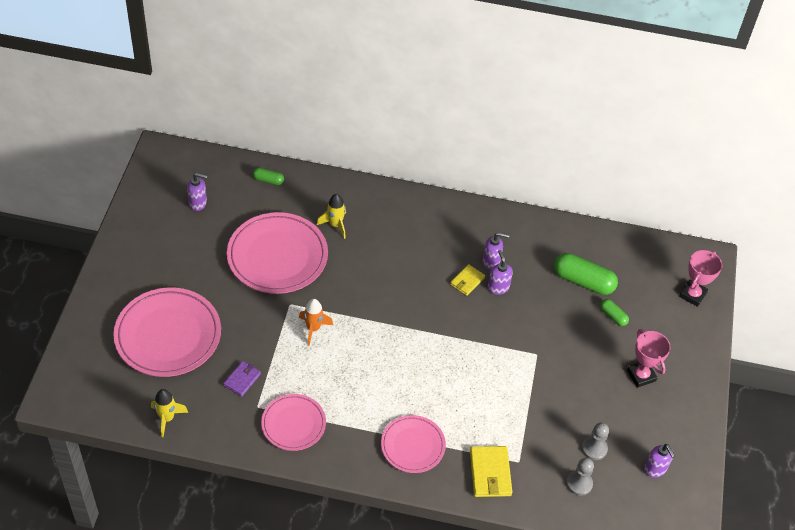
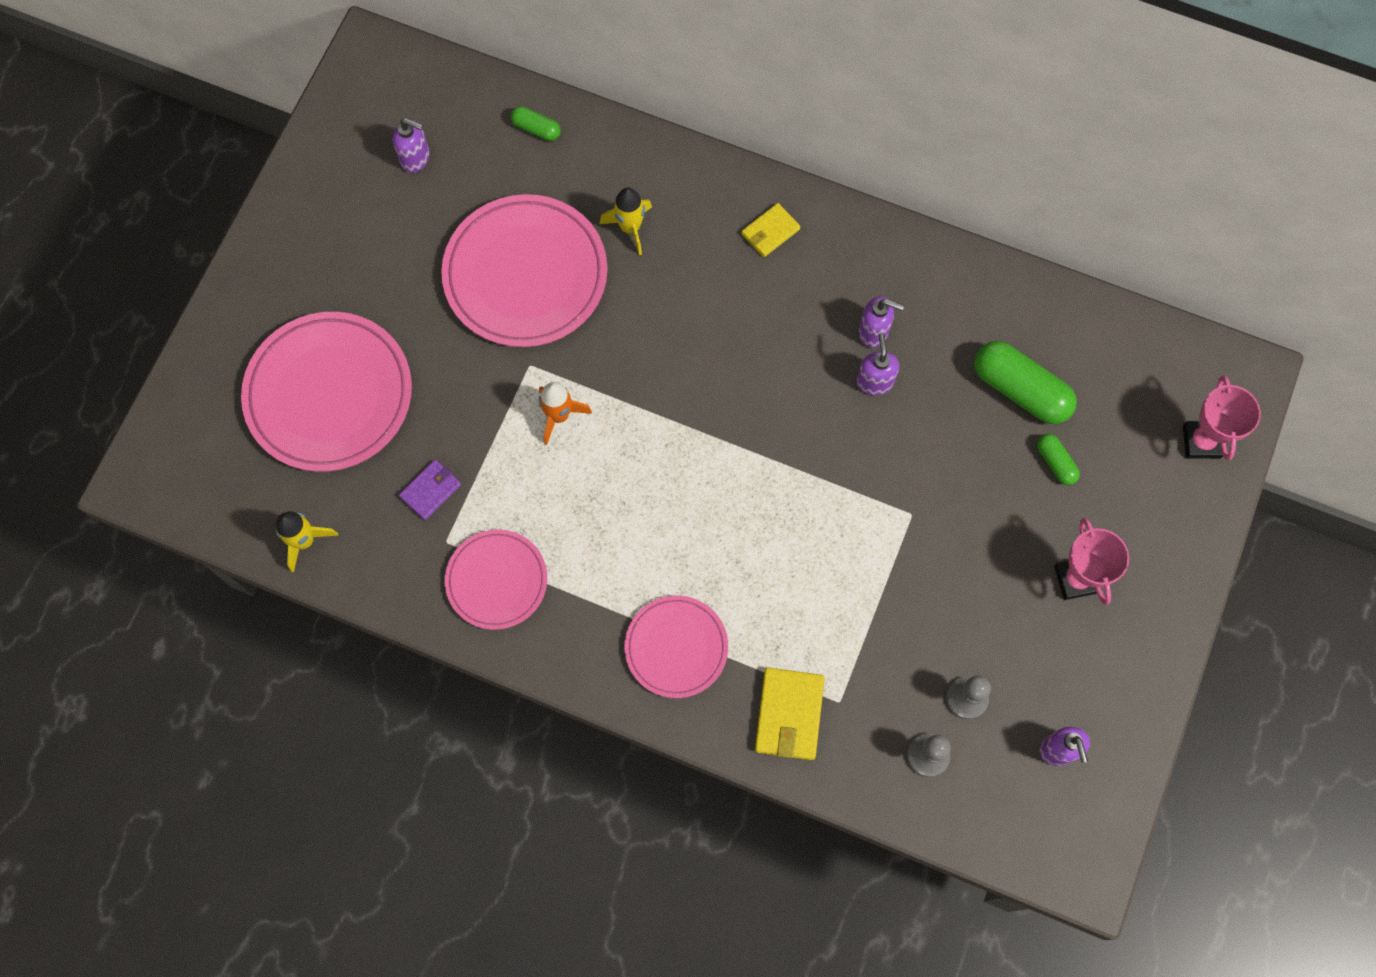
camera: 15 degrees right, 20 degrees up
(467, 281) = (826, 363): yellow wallet -> yellow wallet (770, 232)
(692, 295) = (1201, 442): pink trophy -> pink trophy turned 45 degrees counterclockwise

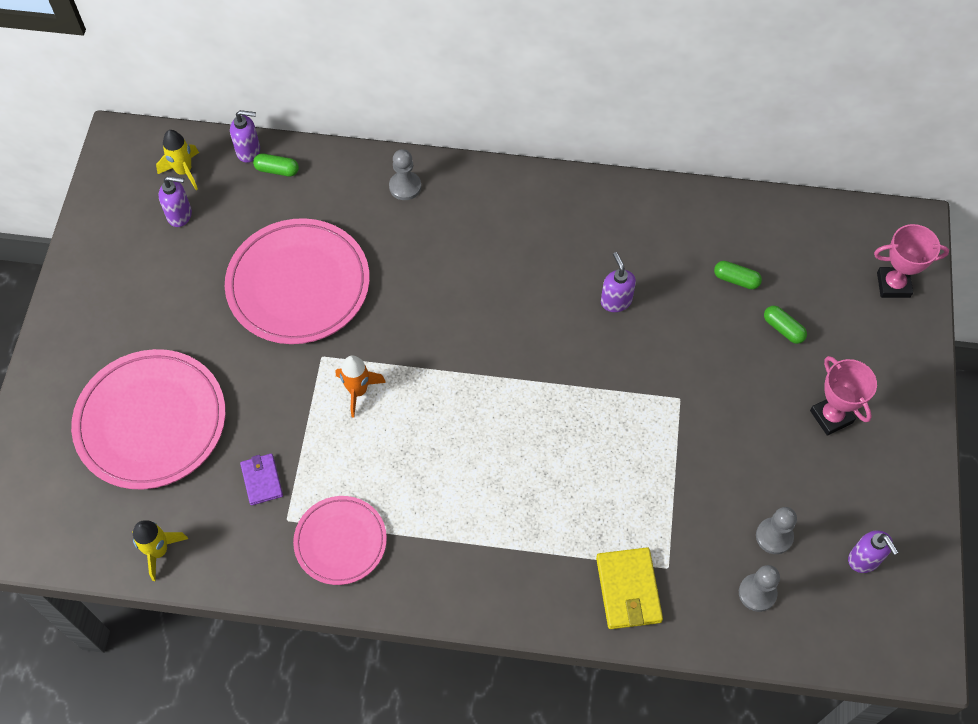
camera: 15 degrees left, 10 degrees down
(430, 490) = (262, 480): purple wallet -> purple wallet turned 45 degrees counterclockwise
(630, 228) = (377, 228): yellow rocket -> yellow rocket (184, 171)
(675, 184) = (405, 187): none -> grey pawn
(676, 647) = (514, 558): pink plate -> none
(770, 232) = (494, 205): yellow wallet -> none
(874, 332) = (603, 263): purple soap dispenser -> purple soap dispenser (249, 151)
(1020, 390) = (736, 279): green capsule -> green capsule, size x0.51
(1201, 442) = (893, 285): pink trophy -> pink trophy turned 75 degrees counterclockwise

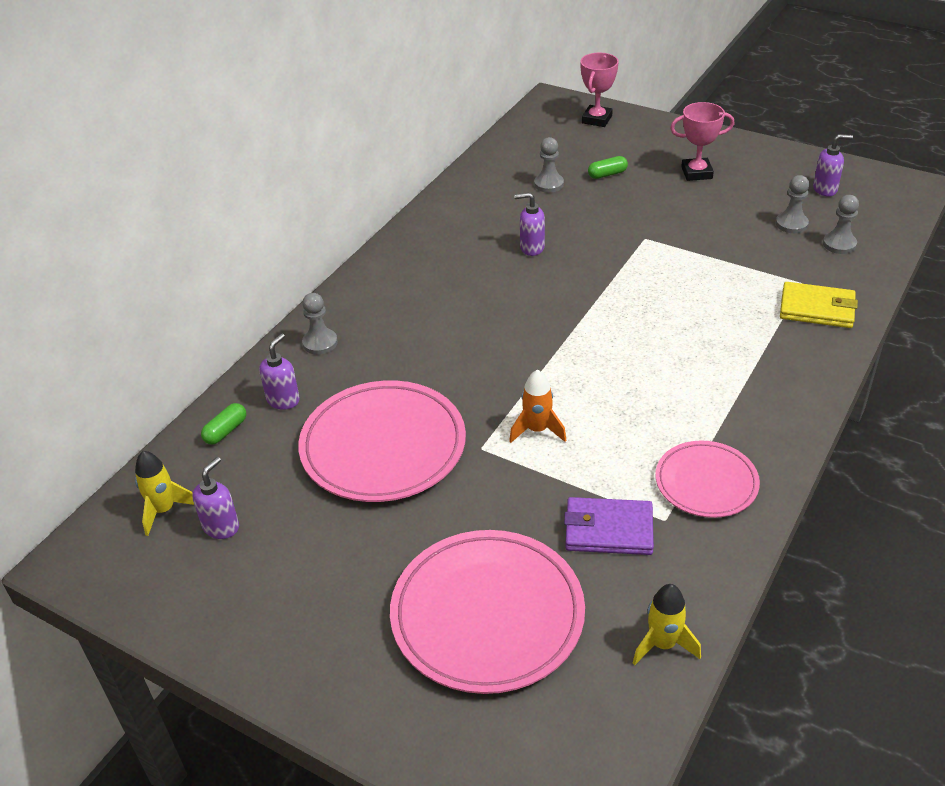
camera: 65 degrees left, 20 degrees down
(249, 151) = (182, 448): purple soap dispenser -> purple soap dispenser (283, 400)
(262, 480) = (608, 530): purple wallet -> purple wallet, size x1.56
(736, 279) = (549, 184): green capsule -> grey pawn

